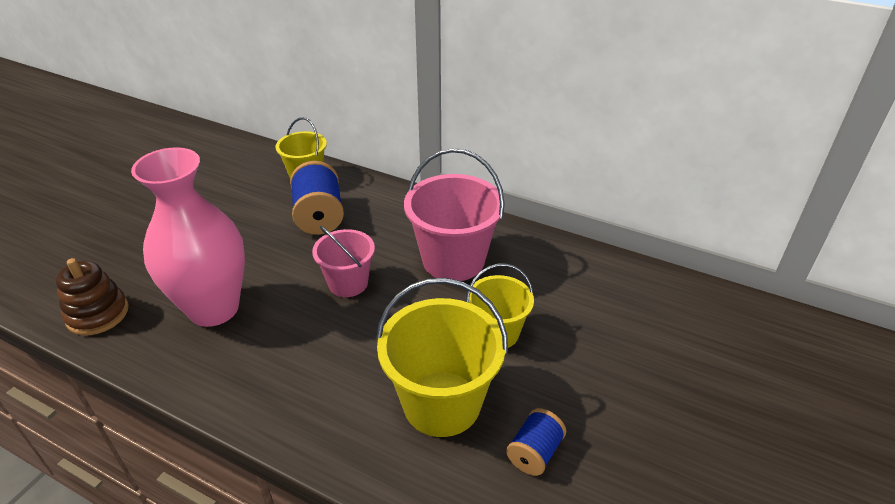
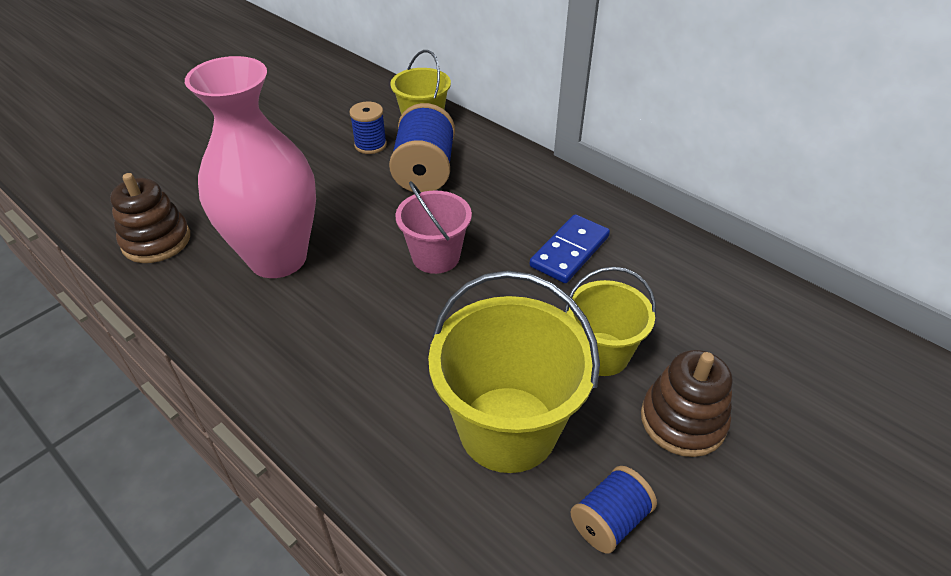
camera: 15 degrees right, 5 degrees up
(266, 201) = (370, 145): none -> blue spool
(453, 260) = (570, 251): pink bucket -> blue domino
(568, 369) = (683, 420): none -> brown stacking toy

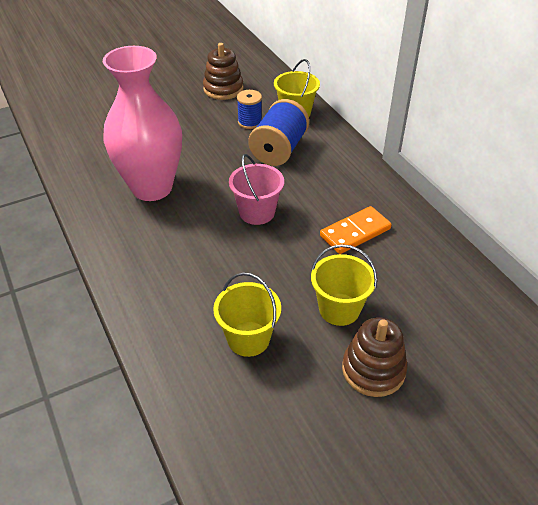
camera: 20 degrees right, 0 degrees up
(156, 241) = (82, 158): brown stacking toy -> brown stacking toy (223, 89)
(508, 428) = (248, 339): yellow bucket -> yellow bucket, size x0.61
(570, 251) = (355, 232): blue domino -> orange domino
(609, 520) = (286, 416): blue spool -> none

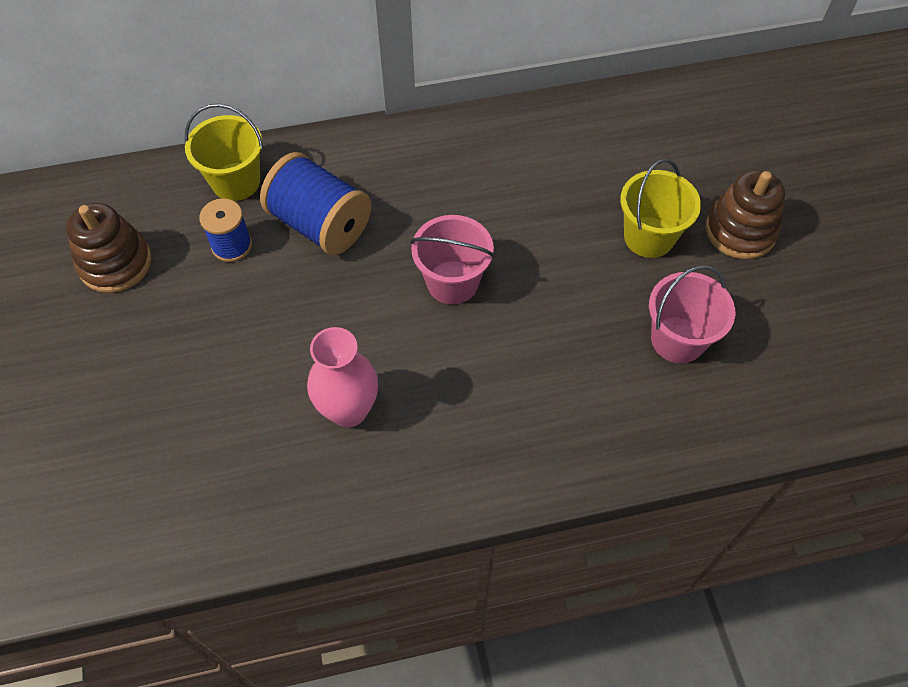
camera: 75 degrees left, 15 degrees up
(152, 188) = (349, 410): pink vase -> pink vase, size x0.56
(248, 339) = (677, 339): yellow bucket -> pink bucket
(355, 232) = (524, 185): orange domino -> none

